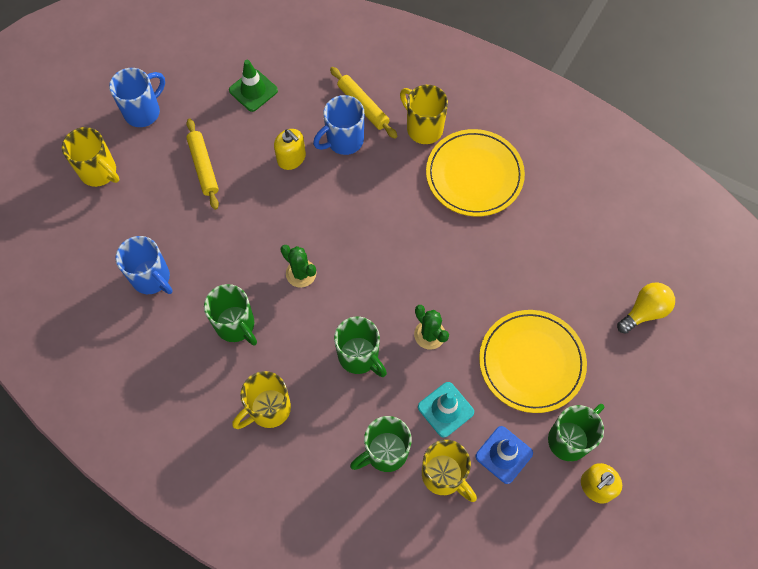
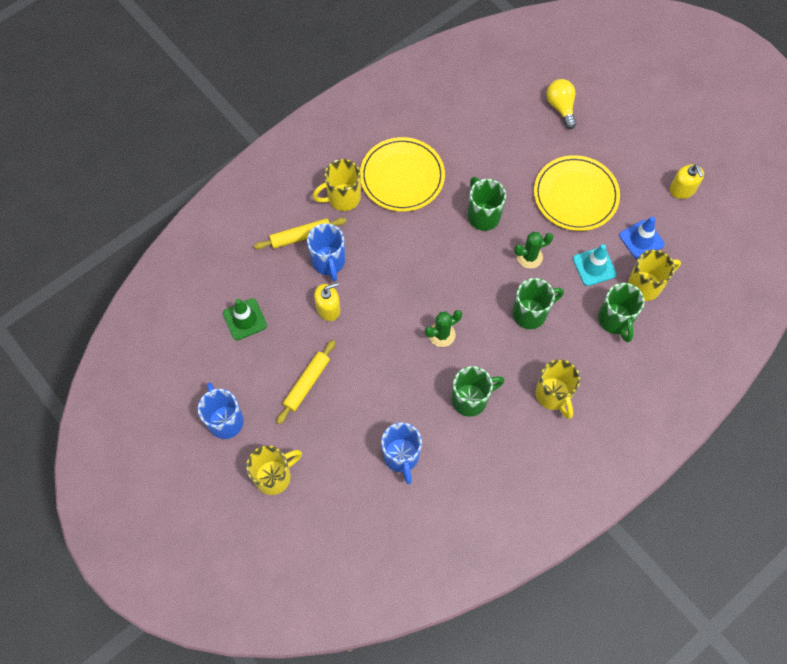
camera: 70 degrees left, 0 degrees up
(152, 278) = (401, 457): blue mug -> blue mug turned 105 degrees clockwise
(203, 167) = (307, 383): yellow rolling pin -> yellow rolling pin turned 60 degrees counterclockwise
(569, 439) = (642, 193): green mug -> green mug (483, 215)

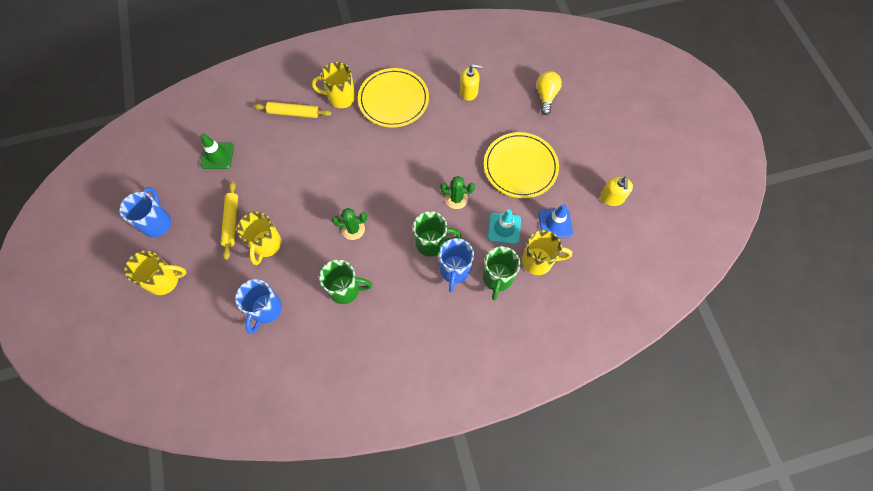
camera: 25 degrees right, 0 degrees up
(307, 383) = (231, 222): yellow rolling pin -> yellow rolling pin turned 60 degrees counterclockwise
(328, 262) = (302, 140): blue mug -> blue mug (454, 270)
(328, 309) = (281, 173): yellow soap dispenser -> yellow soap dispenser (468, 92)
(483, 215) = (438, 153): green mug -> none
(553, 395) = (412, 316): yellow mug -> yellow mug (266, 245)

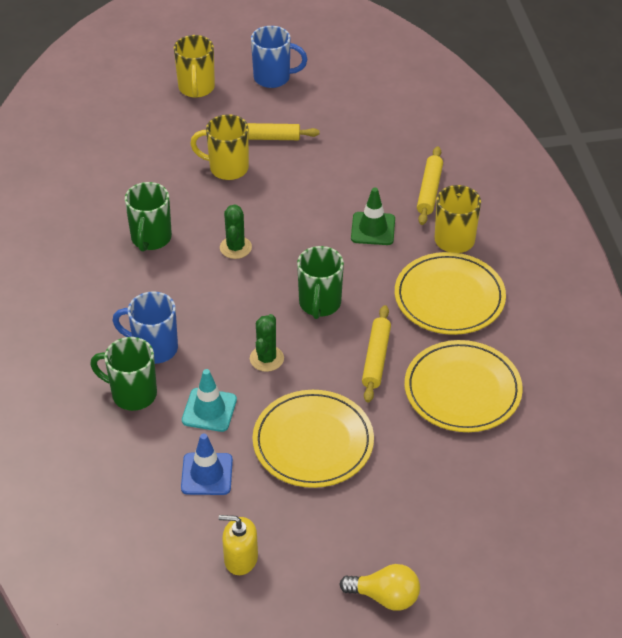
camera: 95 degrees right, 20 degrees down
(217, 156) = (364, 122): green traffic cone -> green traffic cone (373, 229)
(266, 310) = (140, 169): blue mug -> none
(432, 243) = (200, 327): green mug -> green mug (319, 304)
(449, 137) = (376, 358): none -> yellow rolling pin
(468, 92) = (462, 390): yellow soap dispenser -> yellow plate
(538, 261) = (148, 445): yellow mug -> none
(546, 96) = (451, 495): yellow light bulb -> yellow light bulb (385, 597)

